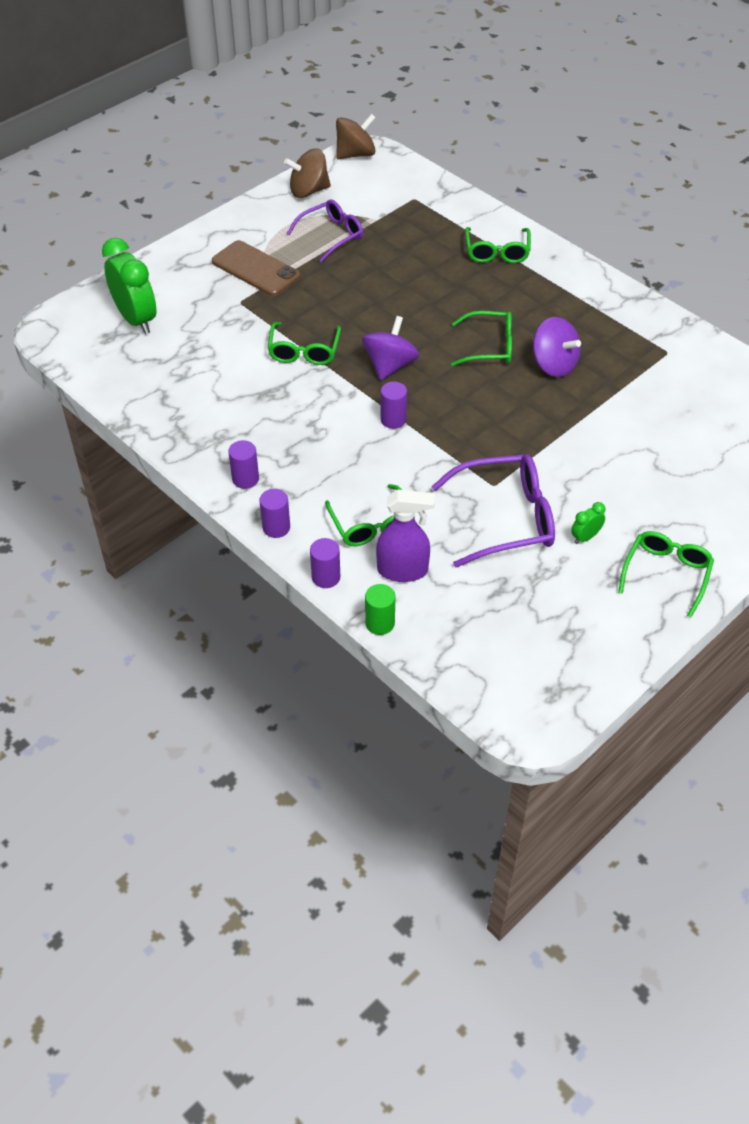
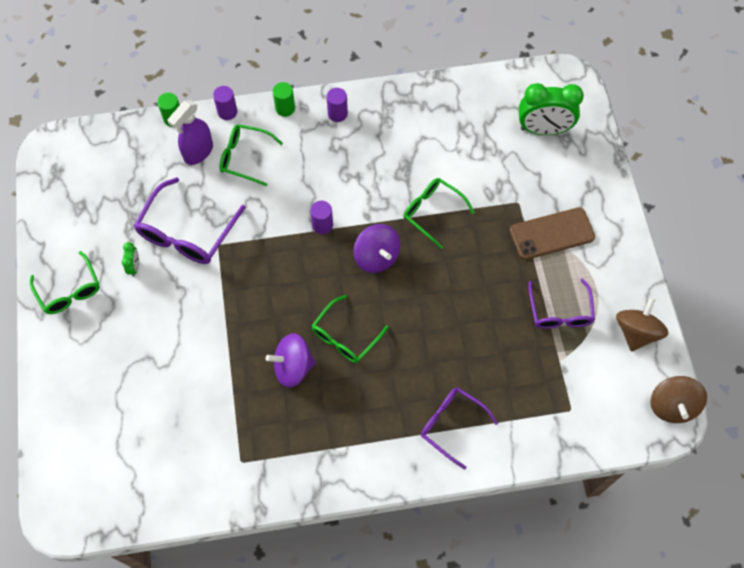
camera: 125 degrees right, 15 degrees up
(276, 527) = (285, 108): purple cylinder -> green cylinder
(497, 252) = (451, 425): green glasses -> purple glasses

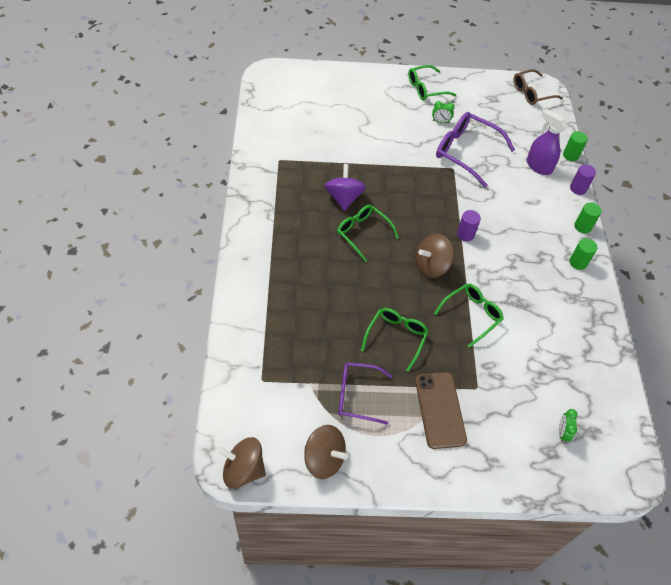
camera: 95 degrees right, 10 degrees down
(62, 161) = (532, 93): none -> brown glasses
(245, 157) = (533, 194): green glasses -> green glasses (396, 337)
(337, 114) = (578, 262): purple cylinder -> green cylinder
(376, 257) = (431, 266): purple spinning top -> brown spinning top
(451, 425) = (272, 289): purple glasses -> none
(543, 130) = (562, 432): green clock -> green clock, size x0.45

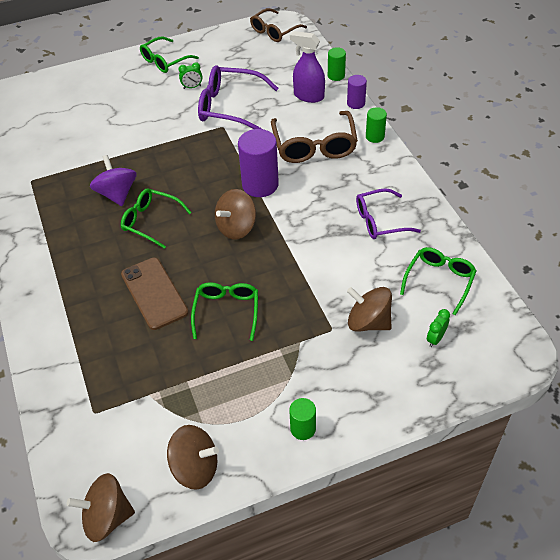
camera: 15 degrees left, 5 degrees down
(357, 396) = (207, 387): purple glasses -> purple glasses (380, 221)
(440, 410) = (301, 366): brown phone -> brown phone (154, 293)
(465, 234) = (260, 185): purple cylinder -> purple cylinder, size x1.84
(471, 315) = (297, 260): green glasses -> green glasses (439, 281)
(510, 394) = (368, 322): none -> brown spinning top
(525, 216) = (314, 146): none -> brown glasses
(562, 432) = (435, 339): green clock -> green clock turned 45 degrees clockwise
(578, 262) = (384, 171): green cylinder -> green cylinder (303, 428)

